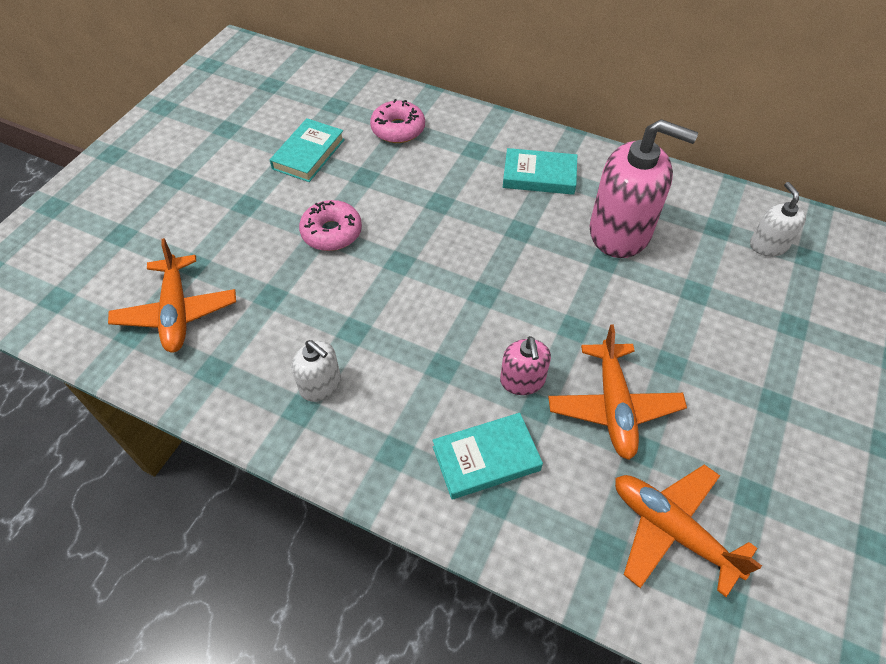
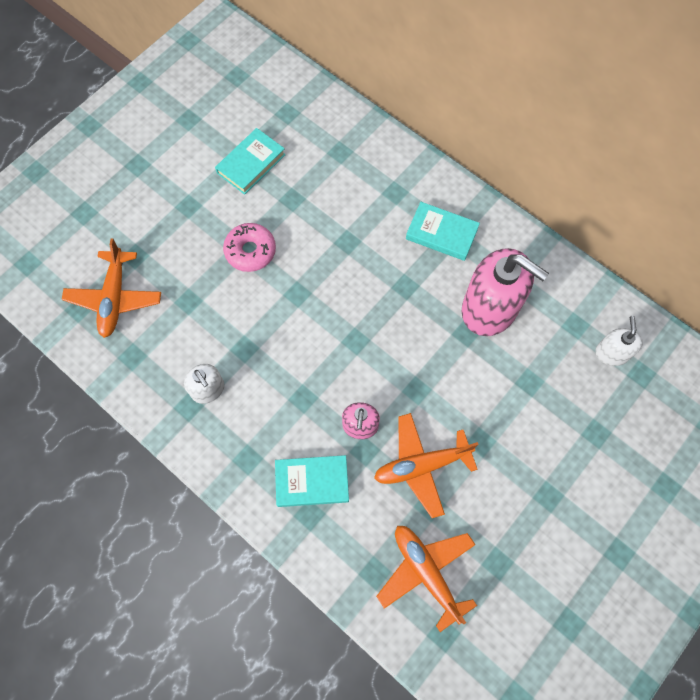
camera: 15 degrees right, 15 degrees up
(398, 129) = (335, 153): pink donut -> none
(613, 406) = (422, 465): orange plane -> orange plane turned 60 degrees clockwise

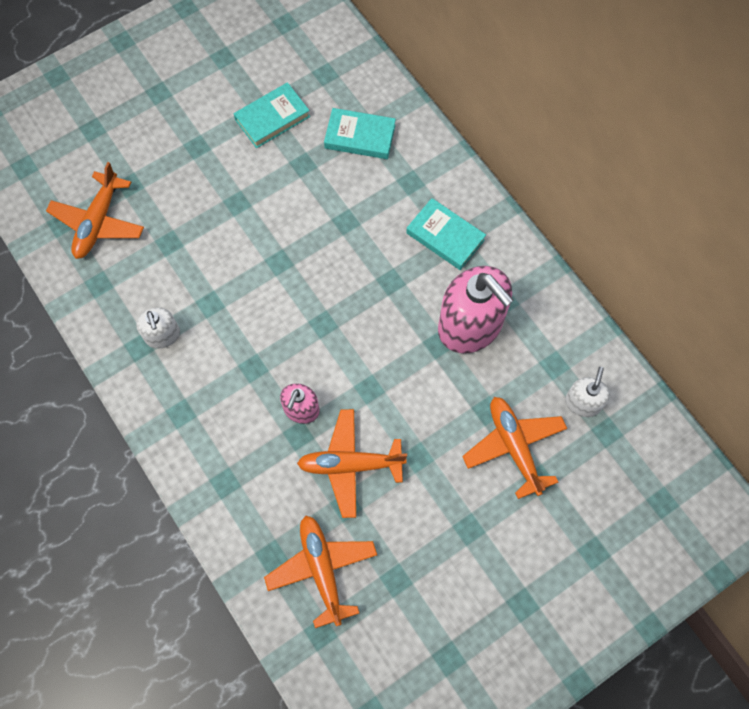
camera: 15 degrees right, 0 degrees up
(250, 251) = (245, 207): pink donut -> none
(312, 482) = (237, 452): turquoise book -> turquoise book (360, 136)
(564, 409) = (514, 447): none -> orange plane

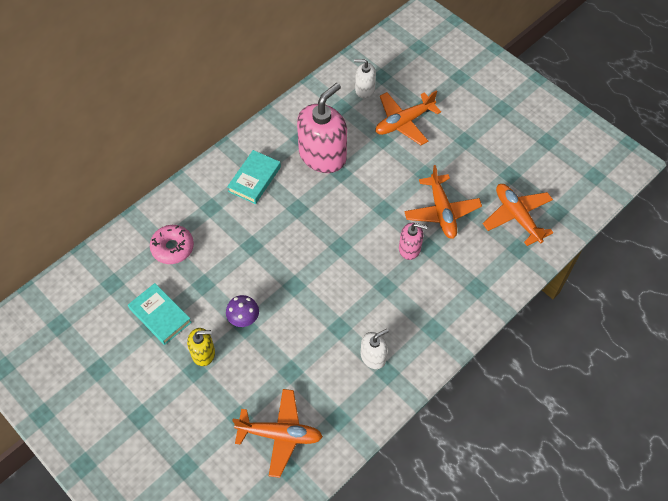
camera: 100 degrees left, 10 degrees down
(215, 157) = (203, 353): none -> yellow soap dispenser
(246, 202) = (244, 319): none -> purple mushroom
(322, 569) = (517, 217): orange plane -> orange plane turned 90 degrees clockwise
(360, 136) = (172, 248): turquoise book -> pink donut

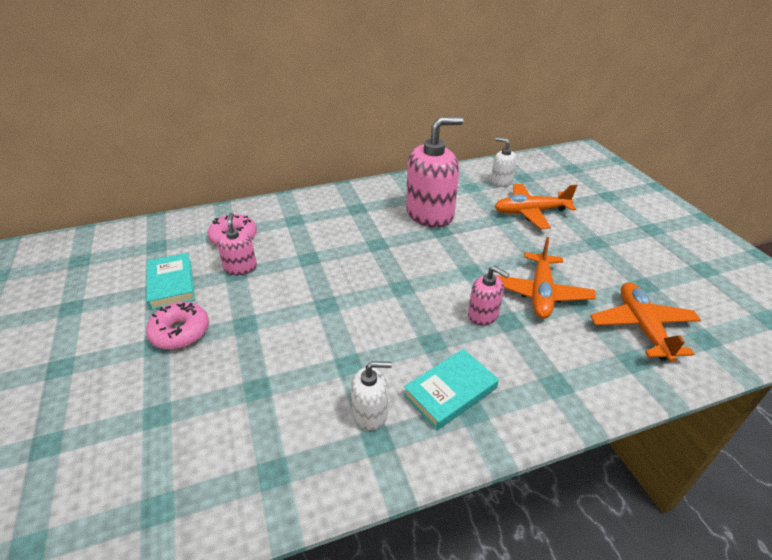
camera: 25 degrees right, 20 degrees down
(203, 277) = (240, 268): none -> pink soap dispenser
(203, 353) = (180, 332): yellow soap dispenser -> pink donut
(244, 319) = (248, 316): purple mushroom -> none
(254, 179) = (351, 212): turquoise book -> turquoise book (450, 392)
(280, 434) = (185, 458): orange plane -> none

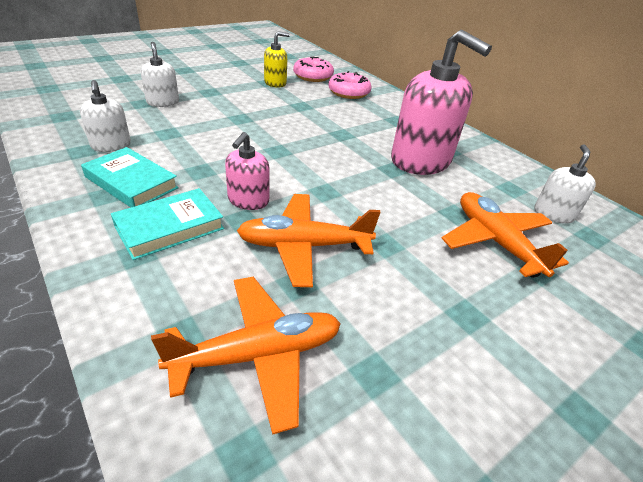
camera: 70 degrees right, 0 degrees up
(171, 284) = (246, 65): turquoise book -> turquoise book (170, 227)
(180, 332) = (197, 74): pink donut -> pink donut (349, 92)
(240, 268) = (275, 83): pink soap dispenser -> yellow soap dispenser
(263, 367) = (163, 102): none -> white soap dispenser

